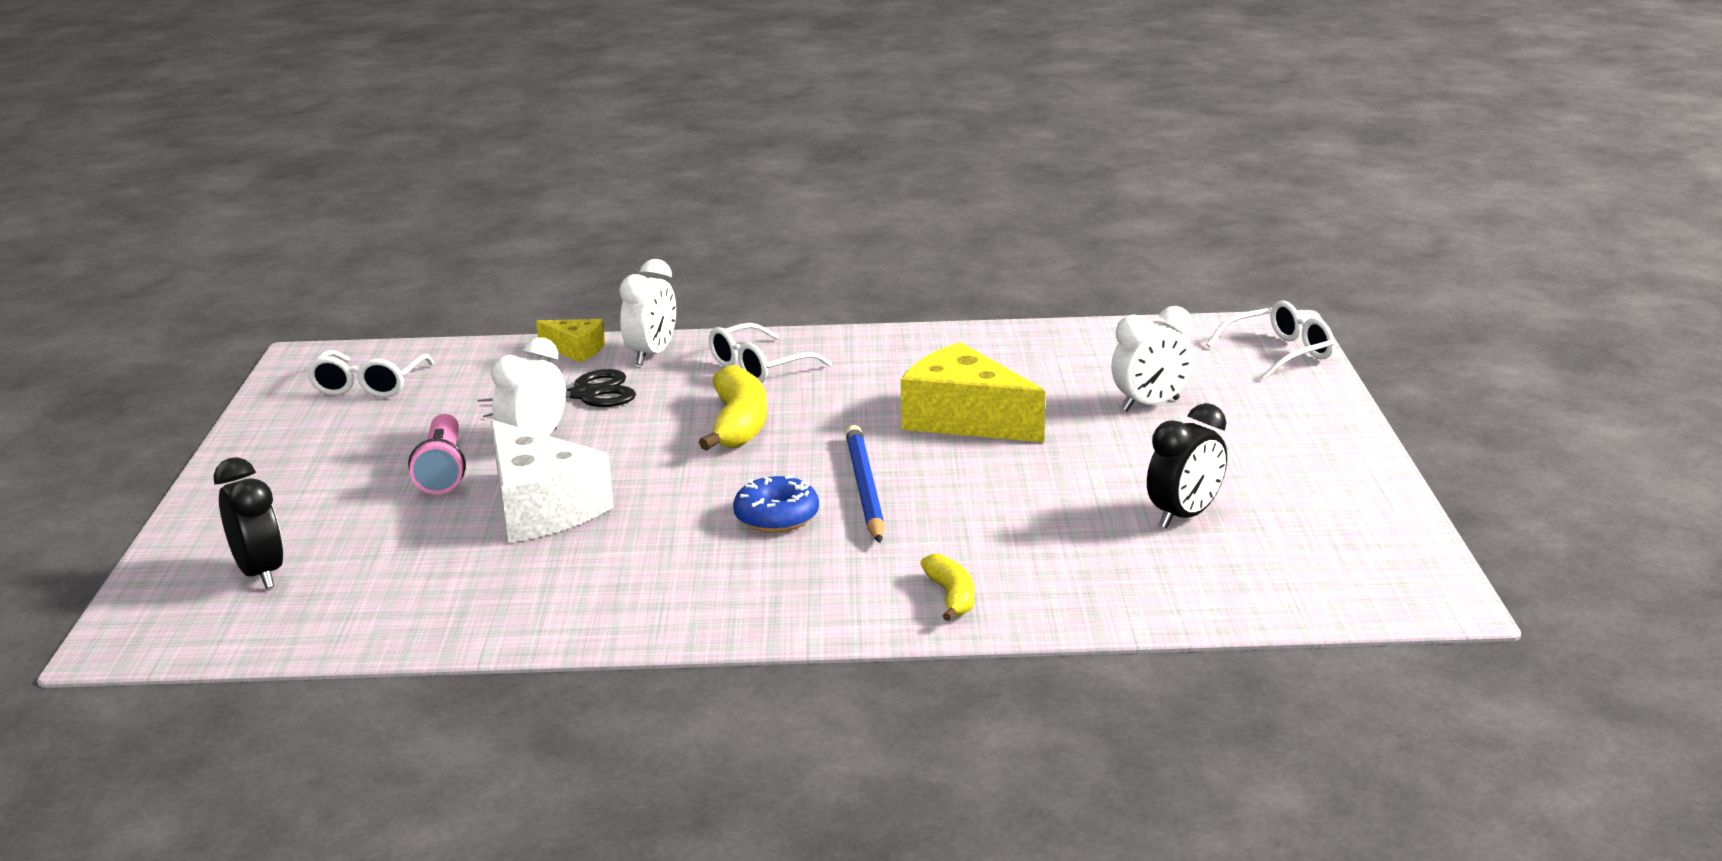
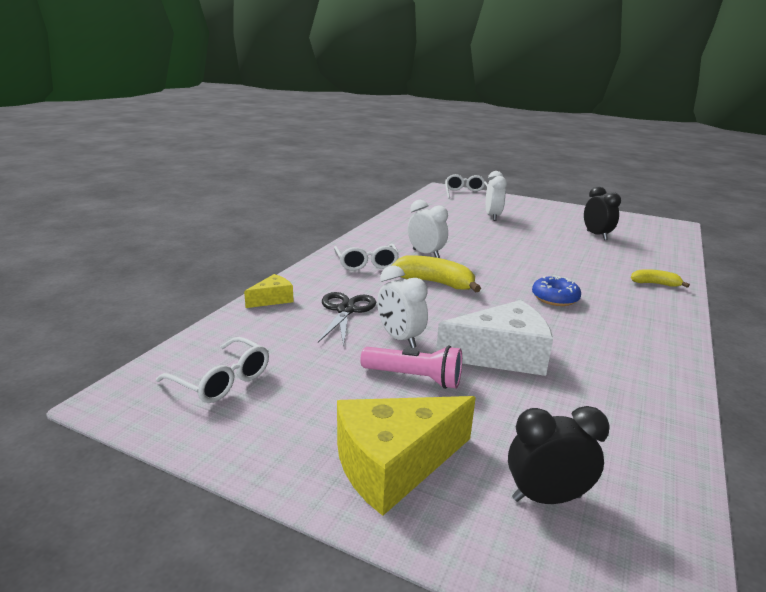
camera: 65 degrees left, 0 degrees up
(652, 355) = (312, 282): white clock -> white clock (426, 254)
(865, 488) = (535, 275): blue pencil -> none
(964, 419) = (477, 243): yellow cheese -> yellow cheese (394, 464)

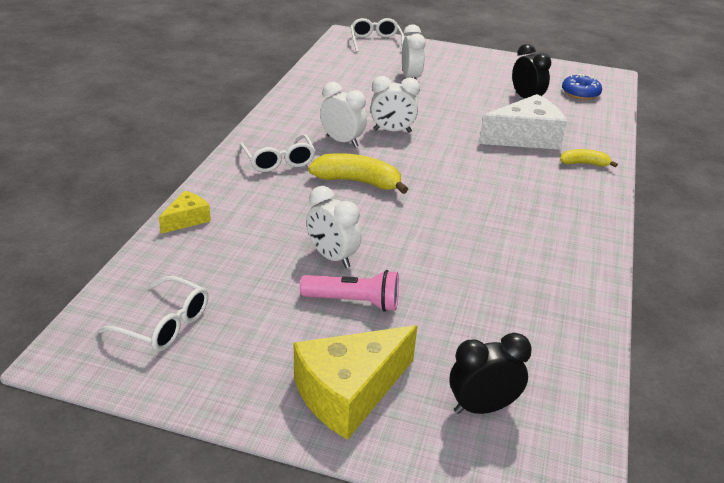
camera: 10 degrees left, 10 degrees up
(345, 310) = (269, 227): black scissors -> none
(472, 249) = (392, 131): none -> white clock
(501, 355) = (434, 267): white cheese -> white cheese (525, 137)
(555, 298) = (483, 191): blue donut -> blue donut (580, 93)

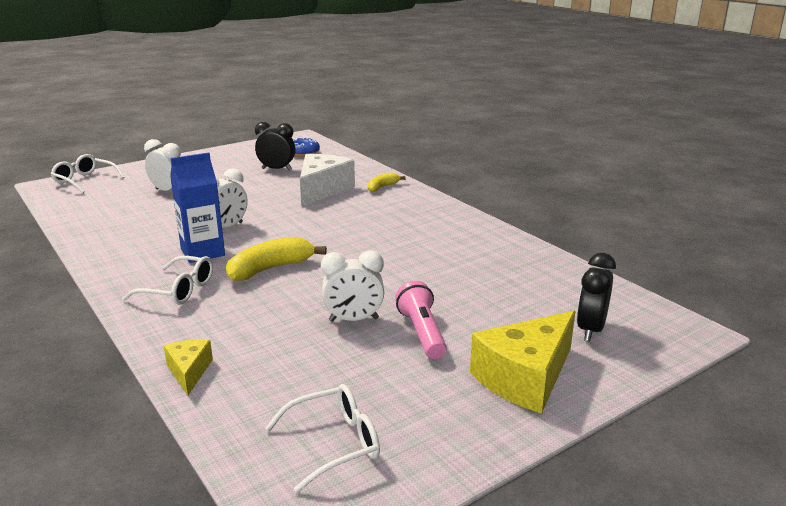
camera: 50 degrees left, 10 degrees down
(342, 141) = (202, 252): white clock -> blue carton
(349, 392) = (525, 378): yellow cheese -> yellow cheese turned 45 degrees clockwise
(354, 302) = (421, 333): pink flashlight -> pink flashlight turned 60 degrees counterclockwise

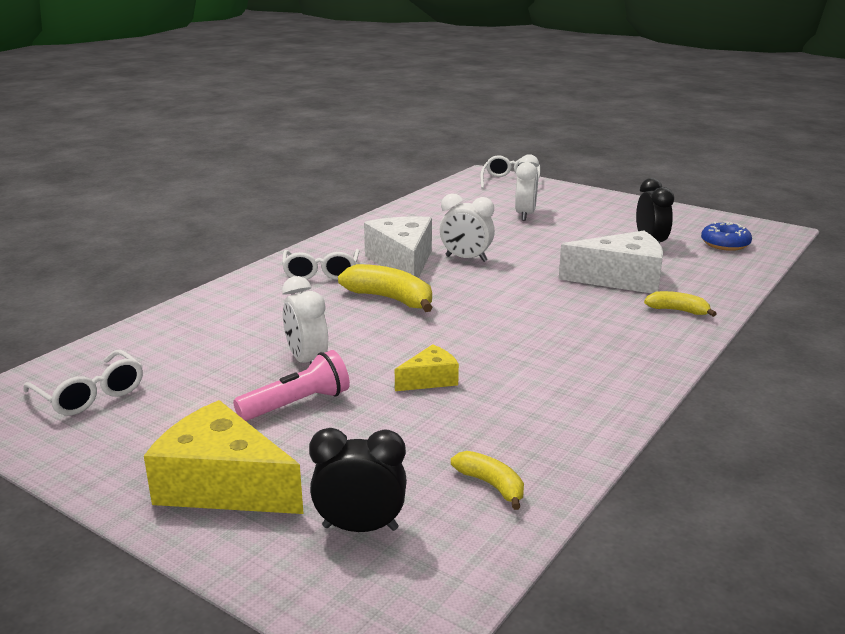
camera: 70 degrees right, 0 degrees up
(189, 371) = (187, 311): yellow cheese -> yellow cheese (430, 380)
(202, 252) = (403, 262): blue carton -> white cheese
(557, 281) = (491, 485): none -> yellow banana

